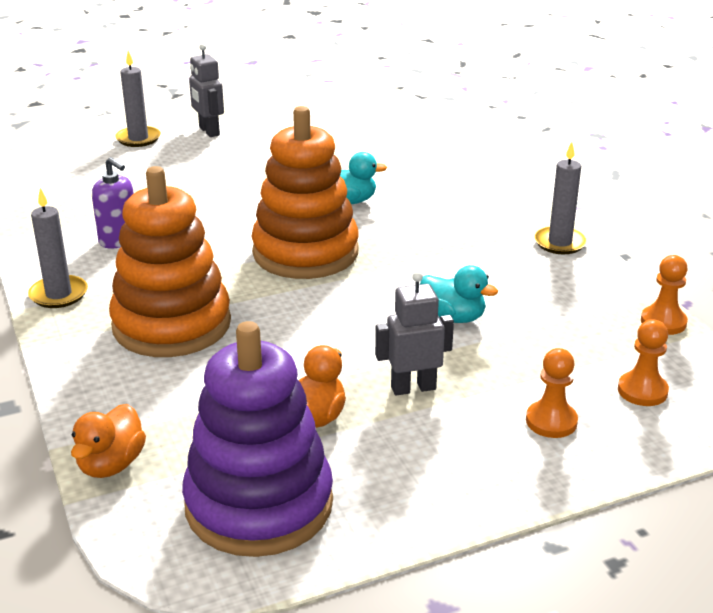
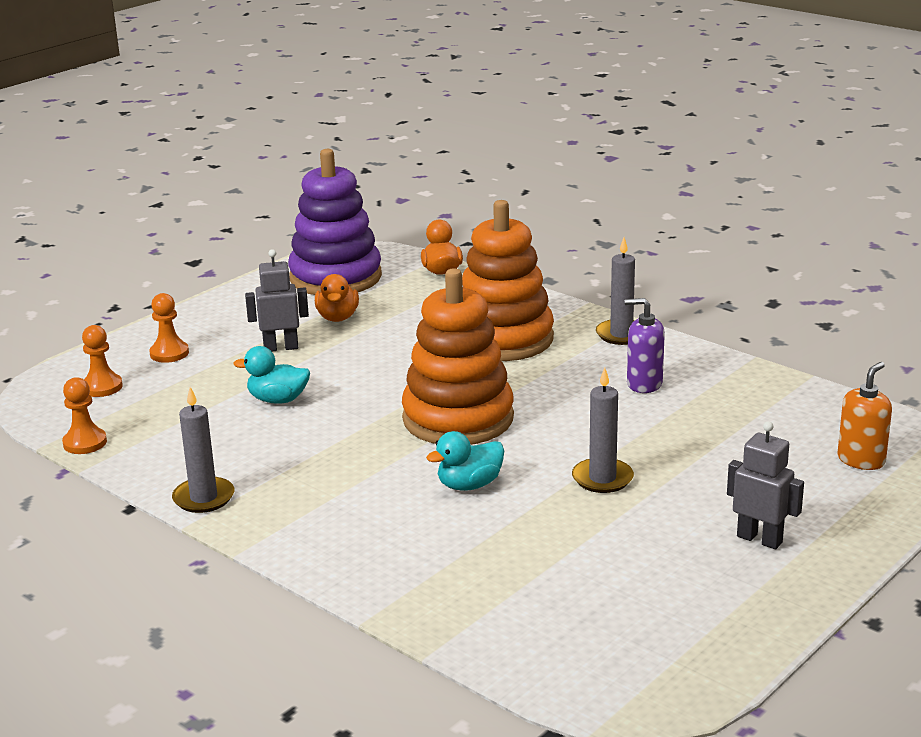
camera: 155 degrees right, 5 degrees down
(74, 152) = (861, 460): none -> orange soap dispenser
(138, 139) = (824, 500): grey candle -> grey candle (602, 478)
(413, 388) = (281, 347): grey robot -> grey robot turned 150 degrees counterclockwise

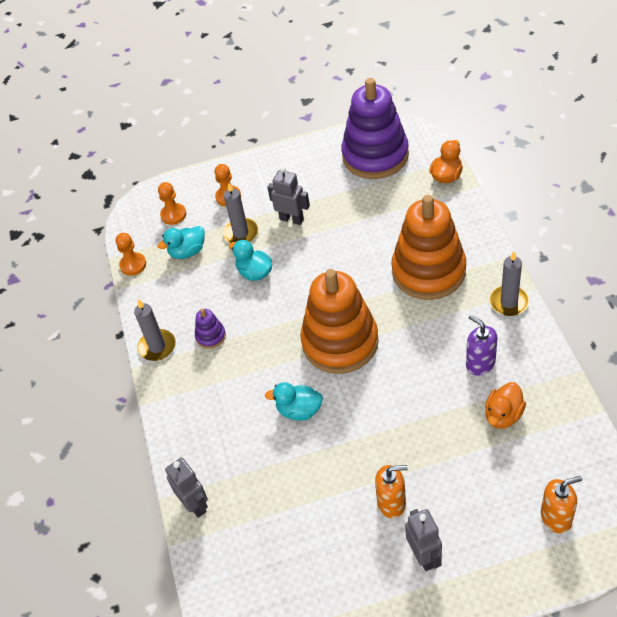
camera: 40 degrees right, 25 degrees up
(159, 410) = (187, 252): none -> turquoise duck
(274, 466) = (210, 336): none -> purple stacking toy
(337, 317) = (346, 201): orange duck -> orange duck (503, 415)
(419, 608) = (195, 504): none -> grey robot
(602, 478) = (378, 446): grey candle -> grey candle (241, 233)
(672, 514) = (392, 503): none -> orange soap dispenser

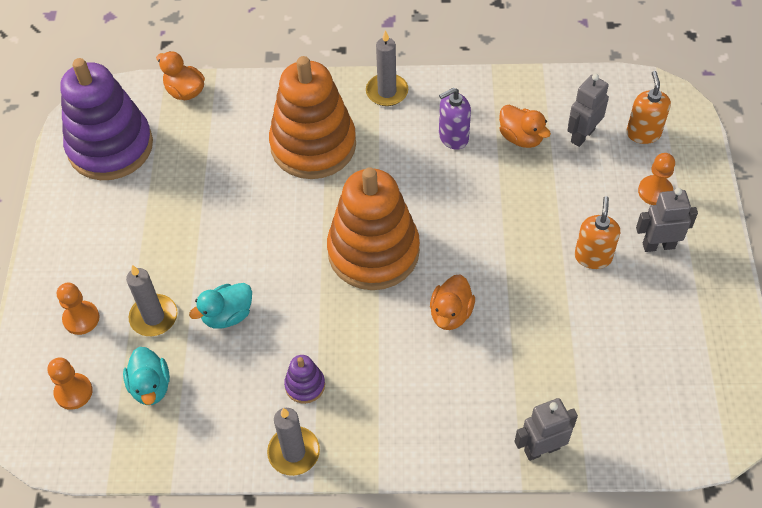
camera: 80 degrees left, 5 degrees up
(133, 265) = (137, 460): orange pawn -> orange pawn (655, 191)
(292, 219) = (162, 256): grey robot -> grey robot (582, 135)
(299, 410) = (451, 313): turquoise duck -> orange duck

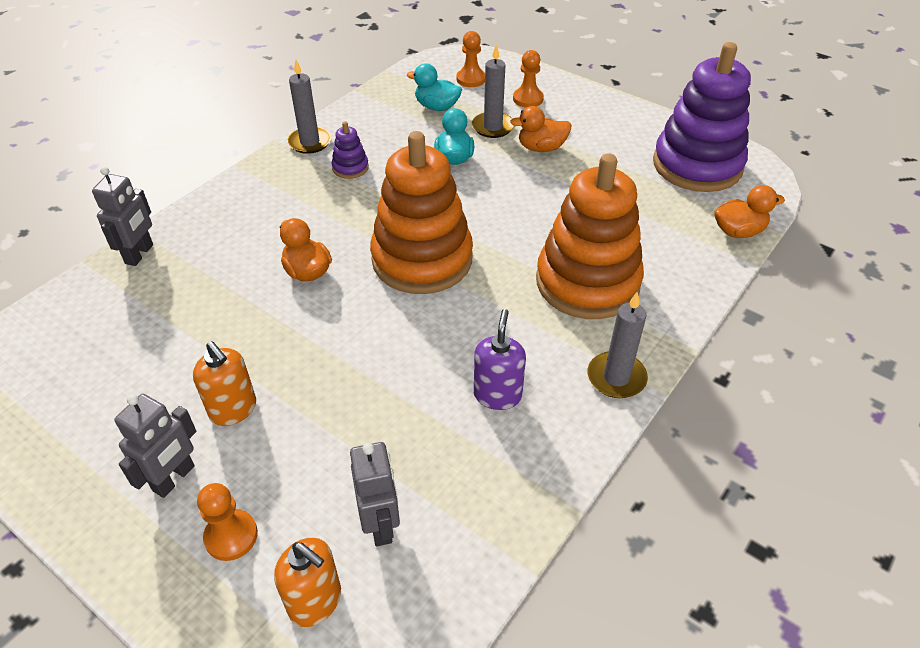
camera: 125 degrees right, 10 degrees down
(521, 138) = (438, 457): orange duck -> orange duck (541, 148)

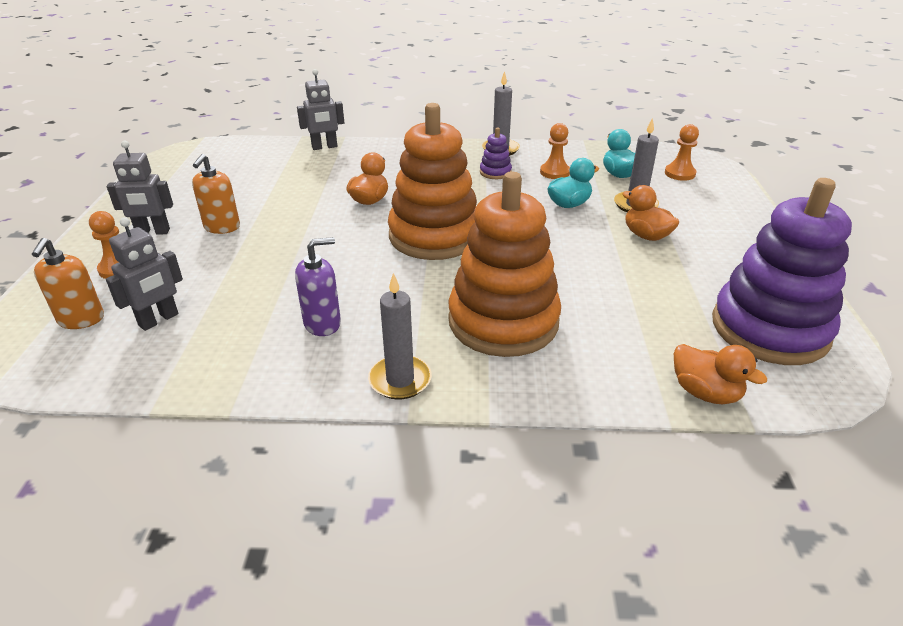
camera: 55 degrees right, 10 degrees down
(528, 99) = (701, 206): orange pawn -> orange pawn (554, 172)

